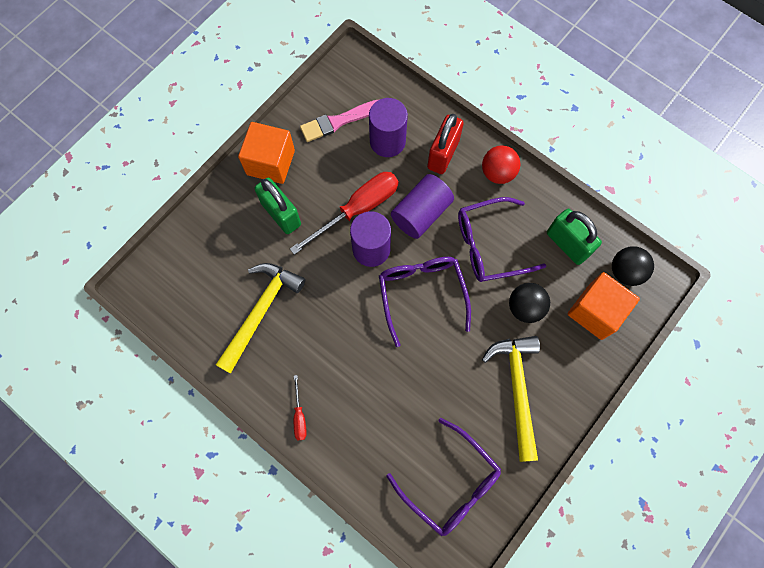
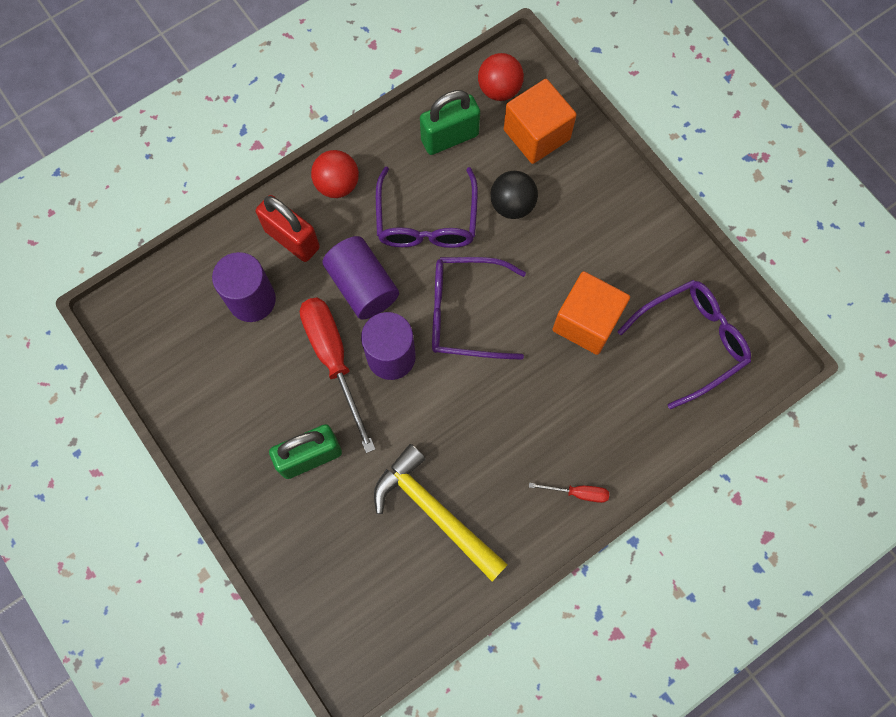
camera: 75 degrees left, 0 degrees up
(270, 162) = (232, 454): orange cube -> orange cube (586, 322)
(339, 121) = (202, 352): pink brush -> none
(517, 389) = (604, 242): yellow hammer -> none
(625, 272) = (499, 89): black ball -> red ball

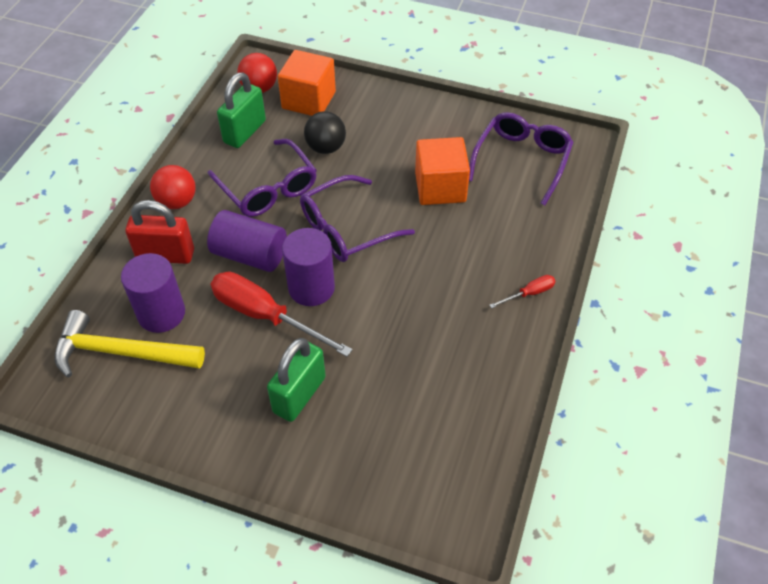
camera: 35 degrees left, 20 degrees down
(434, 512) = (434, 371): yellow hammer -> yellow hammer (121, 353)

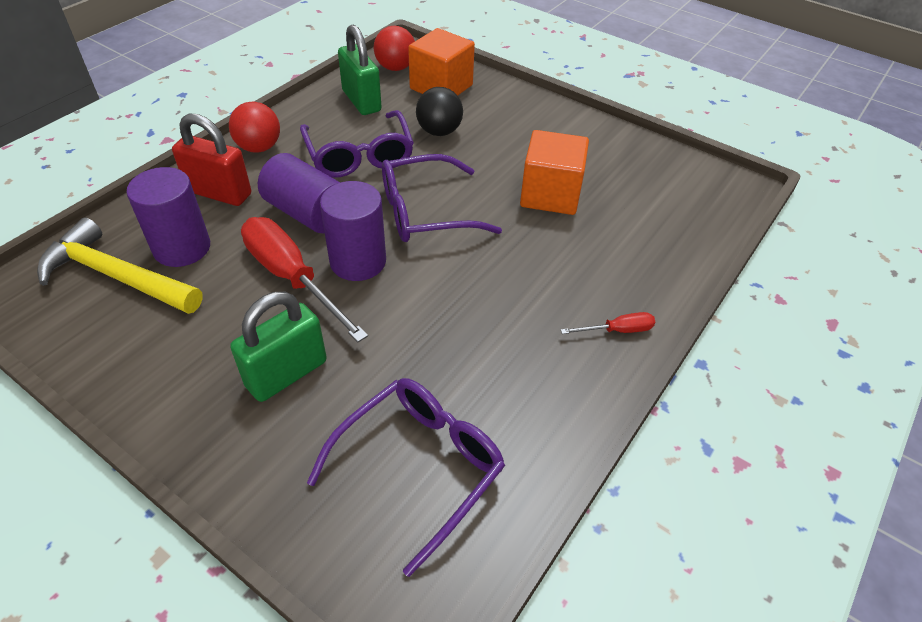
camera: 15 degrees right, 5 degrees down
(244, 132) = (361, 101): green padlock -> green padlock turned 75 degrees counterclockwise
(522, 160) = (657, 188): purple glasses -> purple glasses (420, 466)

